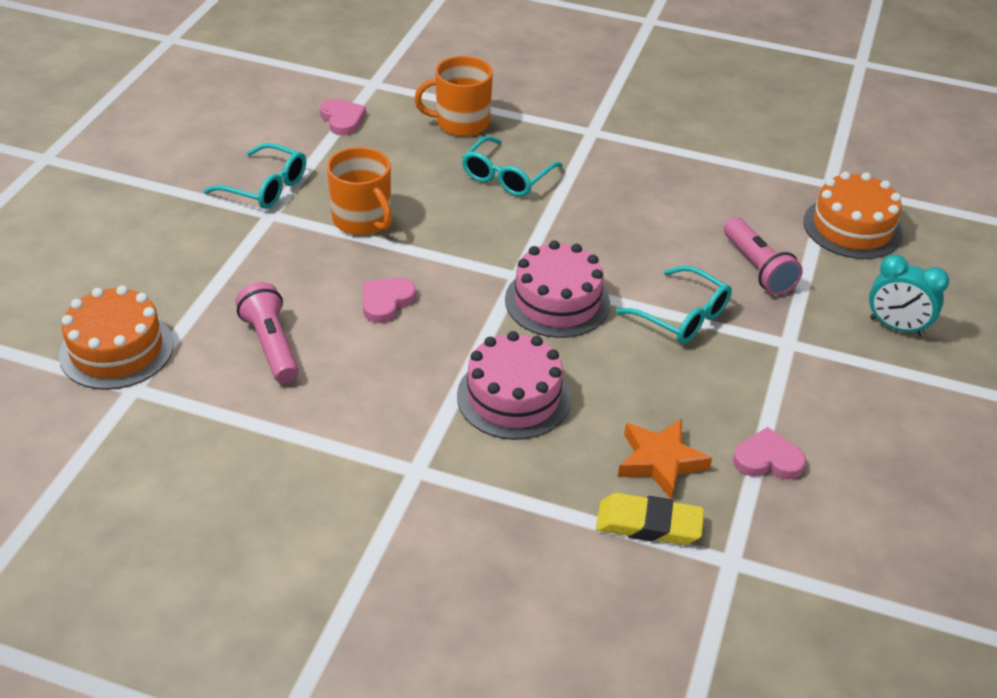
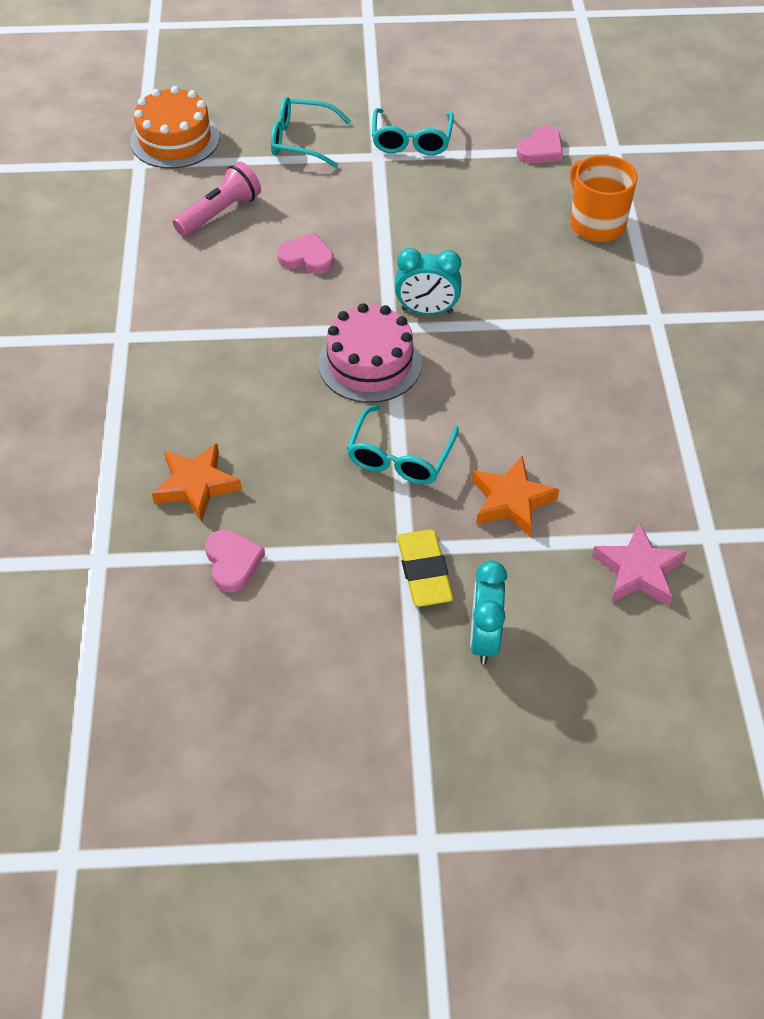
camera: 70 degrees right, 10 degrees up
(363, 220) = (405, 209): orange mug -> none
(507, 177) = (532, 279): turquoise glasses -> turquoise glasses (301, 140)
(509, 247) = (427, 311): none -> turquoise clock
(513, 397) = (230, 369): pink cake -> none
(648, 524) = (119, 494): yellow eraser -> yellow eraser (424, 572)
(758, 268) = (511, 500): pink flashlight -> orange star
(852, 227) = (638, 571): orange cake -> pink star

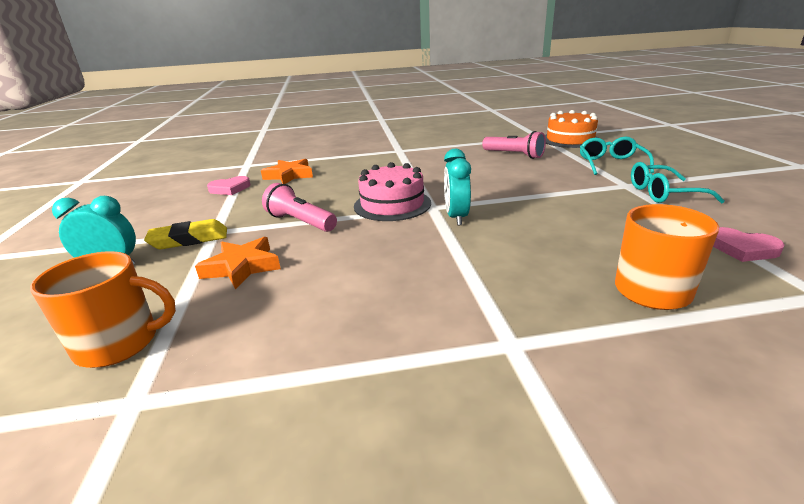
camera: 85 degrees right, 25 degrees down
(307, 258) = (489, 178): pink heart -> none
(400, 457) = (300, 222): turquoise glasses -> pink flashlight
(638, 571) = (120, 343): pink star -> orange mug

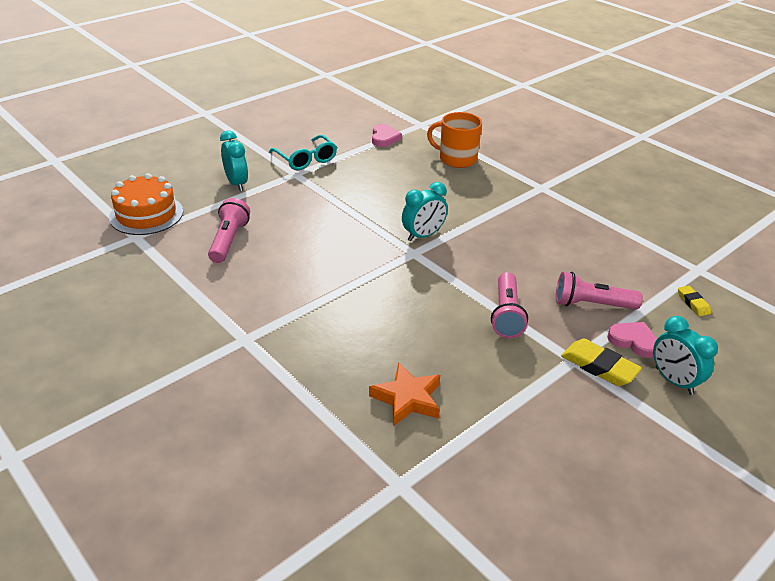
camera: 125 degrees left, 10 degrees up
(120, 343) = (693, 303): orange mug -> yellow eraser
(230, 189) = (488, 430): pink heart -> pink heart (633, 341)
(242, 267) = (591, 304): orange star -> pink flashlight
(392, 204) = (426, 276): pink cake -> none
(611, 164) = (236, 184): turquoise glasses -> turquoise clock

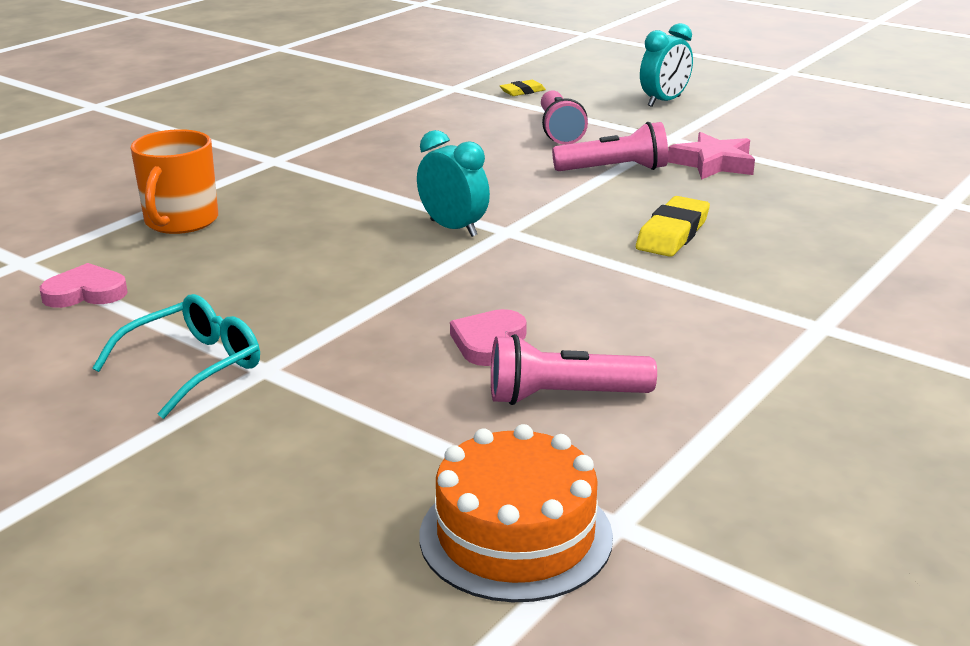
camera: 100 degrees left, 10 degrees down
(236, 184) = (327, 435): turquoise clock -> none
(407, 399) = (820, 209): orange star -> none
(511, 368) = (713, 163): none -> pink star
(599, 366) = (670, 128): yellow eraser -> yellow eraser (672, 234)
(633, 341) = (613, 115): pink heart -> pink heart (489, 342)

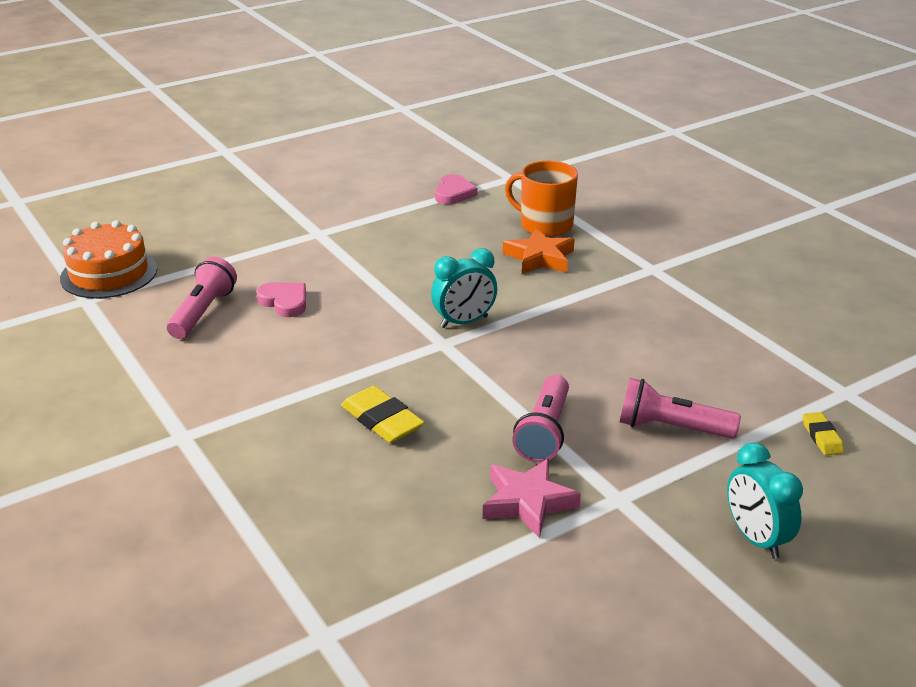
camera: 110 degrees right, 5 degrees up
(193, 366) = (338, 216): turquoise glasses -> none
(274, 213) = (540, 258): none -> orange star

